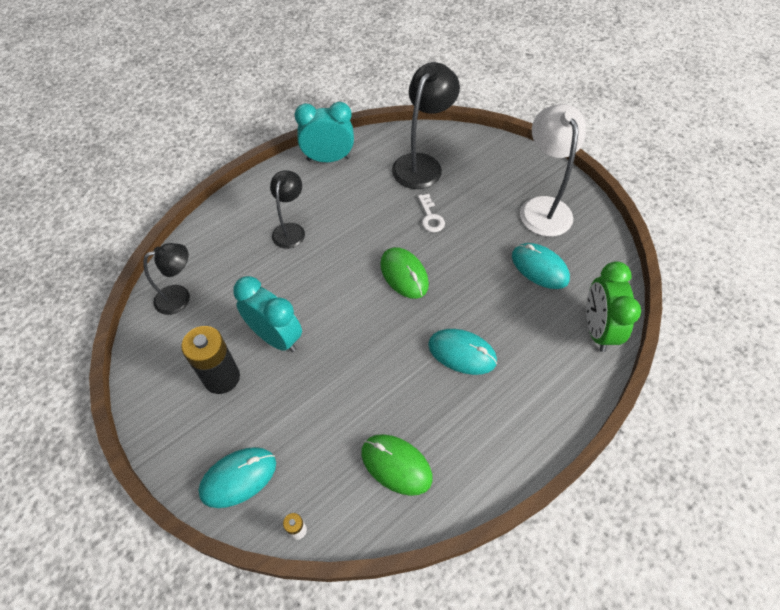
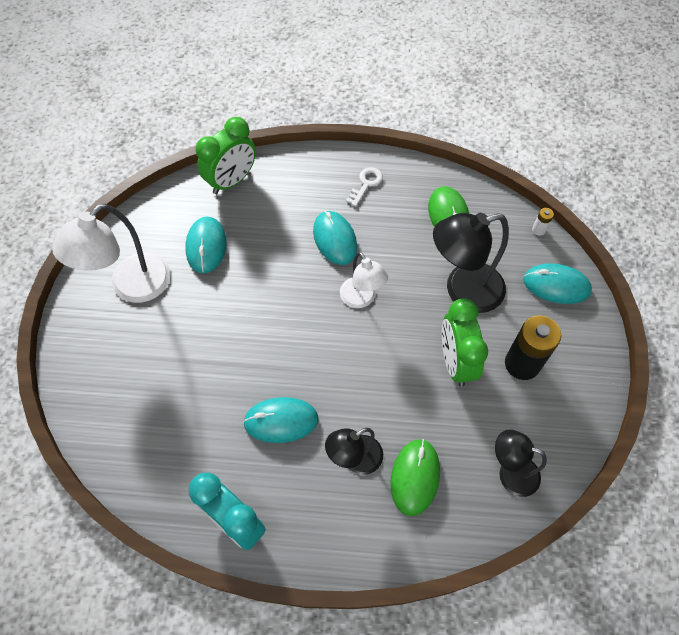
camera: 135 degrees left, 5 degrees up
(276, 337) = (455, 362): turquoise clock -> green clock
(357, 214) = (281, 421): none -> turquoise mouse
(389, 324) = (361, 299): none -> white lamp
(404, 274) = (307, 328): green mouse -> green mouse (415, 477)
(422, 164) = (160, 424): black lamp -> black lamp (463, 291)
(430, 217) = (225, 360): white key -> white key (366, 184)

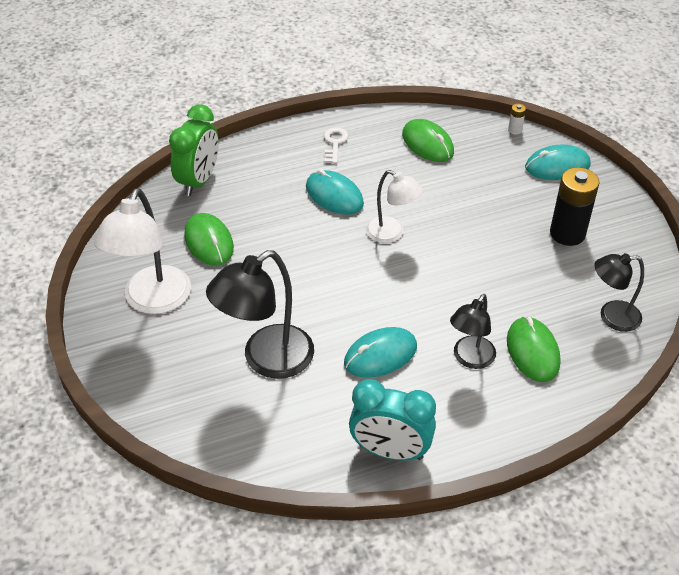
camera: 25 degrees left, 15 degrees down
(206, 246) = (209, 242): turquoise mouse -> green mouse
(455, 362) = (509, 252): green clock -> none
(463, 291) = (479, 197): black lamp -> black lamp (266, 360)

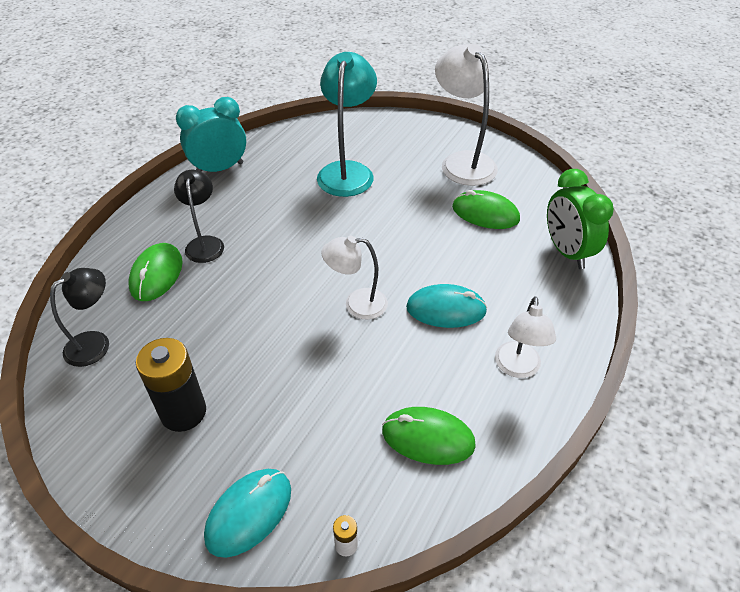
camera: 140 degrees right, 0 degrees up
(266, 360) = (347, 171): black lamp -> turquoise lamp
(334, 143) = (517, 368): white key -> white lamp
(380, 355) = (274, 212): turquoise mouse -> none
(532, 351) = (156, 274): green mouse -> green mouse turned 60 degrees clockwise

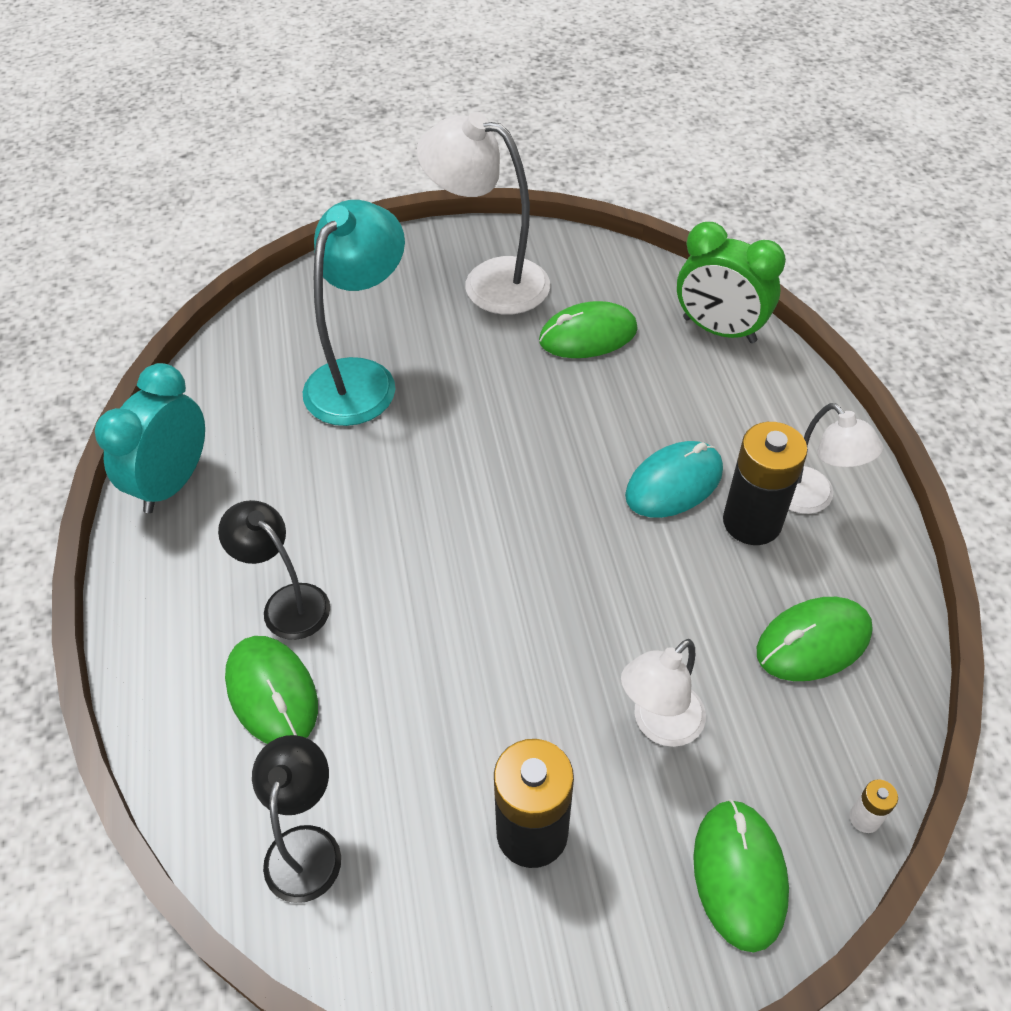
camera: 40 degrees left, 5 degrees up
(249, 513) = (739, 875): turquoise mouse -> green mouse
(347, 171) = (361, 378): turquoise lamp -> turquoise lamp turned 60 degrees clockwise
(357, 304) = (573, 546): white lamp -> white lamp (659, 725)
(467, 356) = (752, 522): none -> black battery

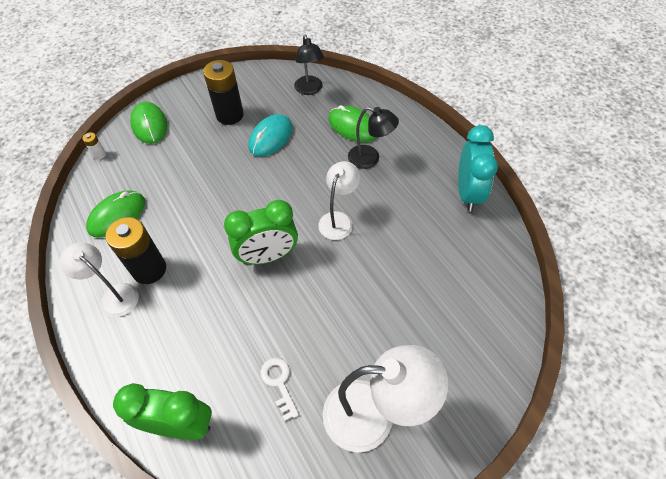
camera: 160 degrees right, 5 degrees up
(361, 378) = (414, 291): turquoise lamp -> none
(550, 485) = (268, 256): none -> green clock
(588, 335) = (279, 383): green mouse -> white key
(659, 725) = (187, 161): white lamp -> white lamp (338, 219)
(674, 483) = (197, 280): turquoise mouse -> turquoise mouse (271, 137)

